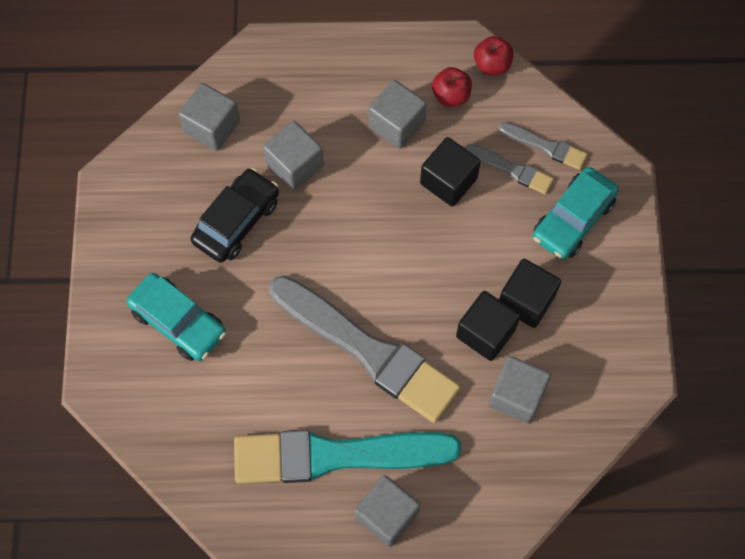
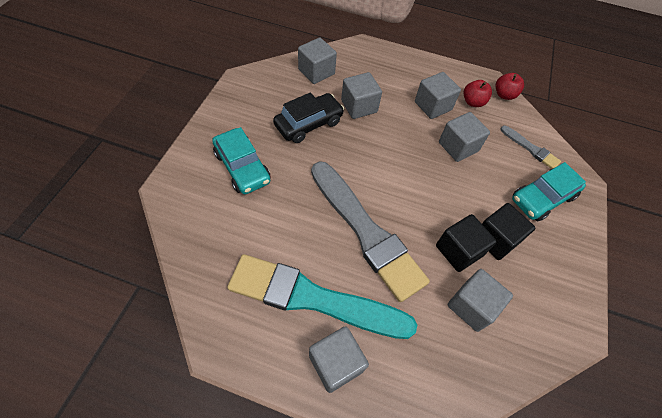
camera: 15 degrees right, 10 degrees down
(448, 181) = (458, 147): black cube -> grey cube
(512, 170) = (504, 154): grey brush -> none

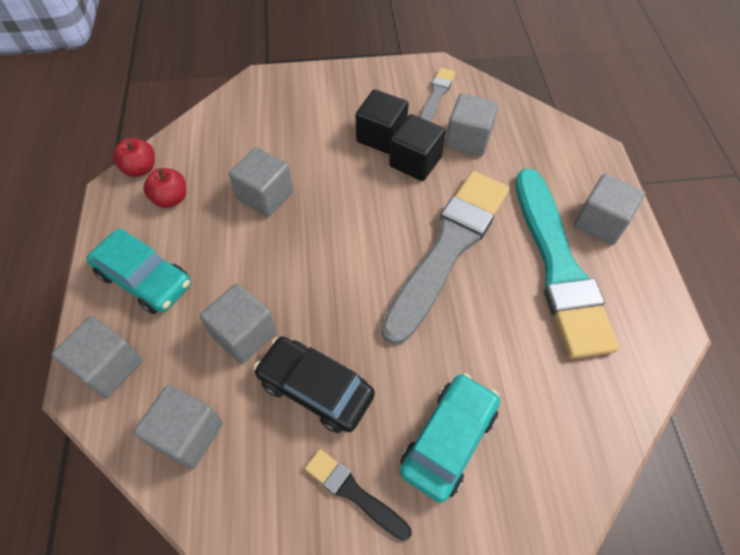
camera: 110 degrees left, 0 degrees up
(246, 119) = (354, 493): none -> black brush
(433, 106) = (200, 242): grey cube -> grey cube (109, 366)
(531, 149) = (231, 128): grey brush -> grey brush (436, 95)
(542, 198) = (302, 109): turquoise car -> turquoise car (145, 279)

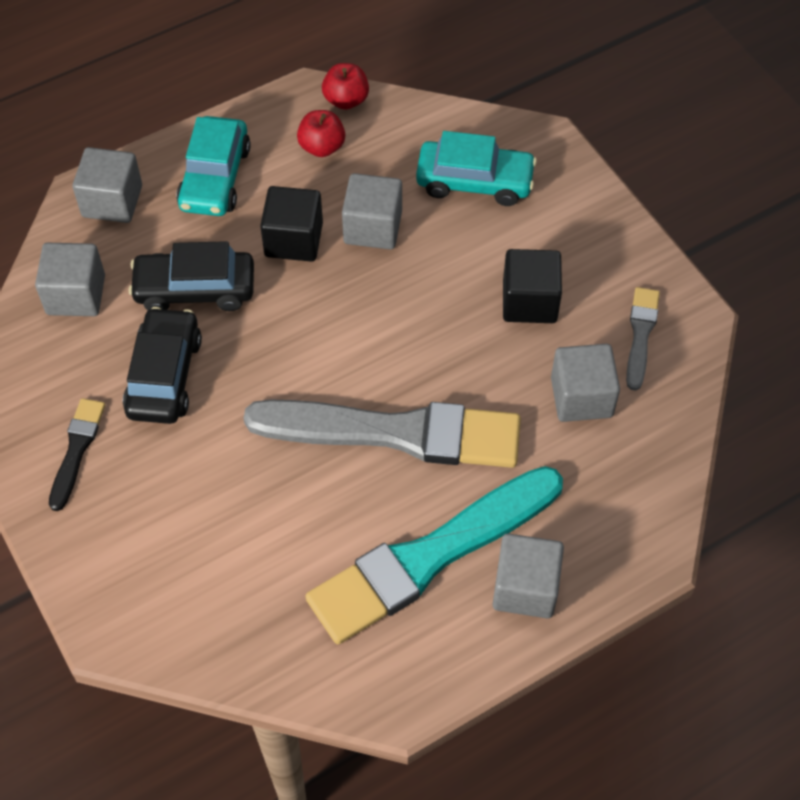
camera: 65 degrees right, 0 degrees up
(244, 334) = (195, 289): grey cube -> black car
(415, 162) = (508, 353): black cube -> black cube (293, 240)
(436, 95) = (640, 334): grey brush -> grey brush turned 75 degrees counterclockwise
(448, 440) = (161, 511): turquoise car -> turquoise car (474, 181)

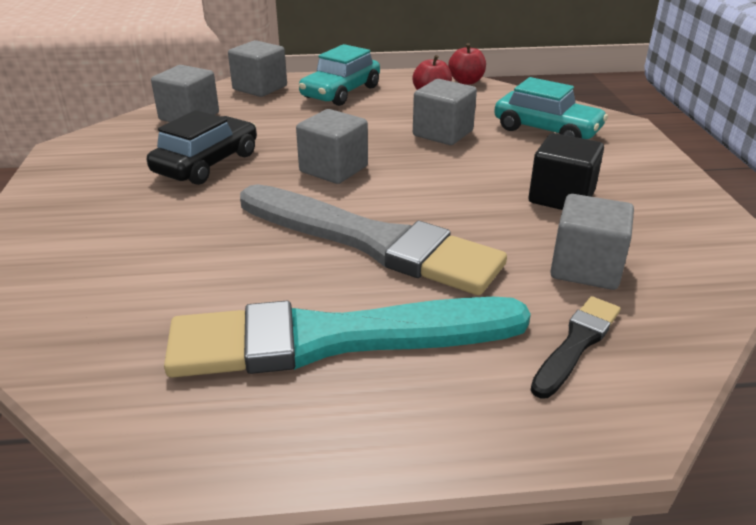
camera: 25 degrees right, 25 degrees down
(77, 450) = (96, 182): black brush -> black brush (576, 343)
(195, 289) = (275, 131): black car -> none
(293, 240) = (373, 126): black cube -> none
(525, 588) = (429, 404): grey cube -> grey cube (333, 169)
(640, 334) = (674, 243): grey brush -> none

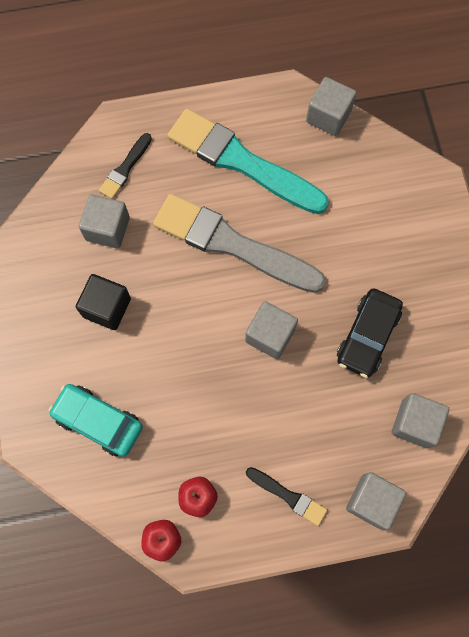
camera: 175 degrees right, 40 degrees up
(335, 339) = (242, 162): turquoise brush -> turquoise brush turned 135 degrees counterclockwise
(341, 92) = (288, 496): turquoise car -> black brush
(443, 133) = (188, 407): grey cube -> grey cube (328, 116)

